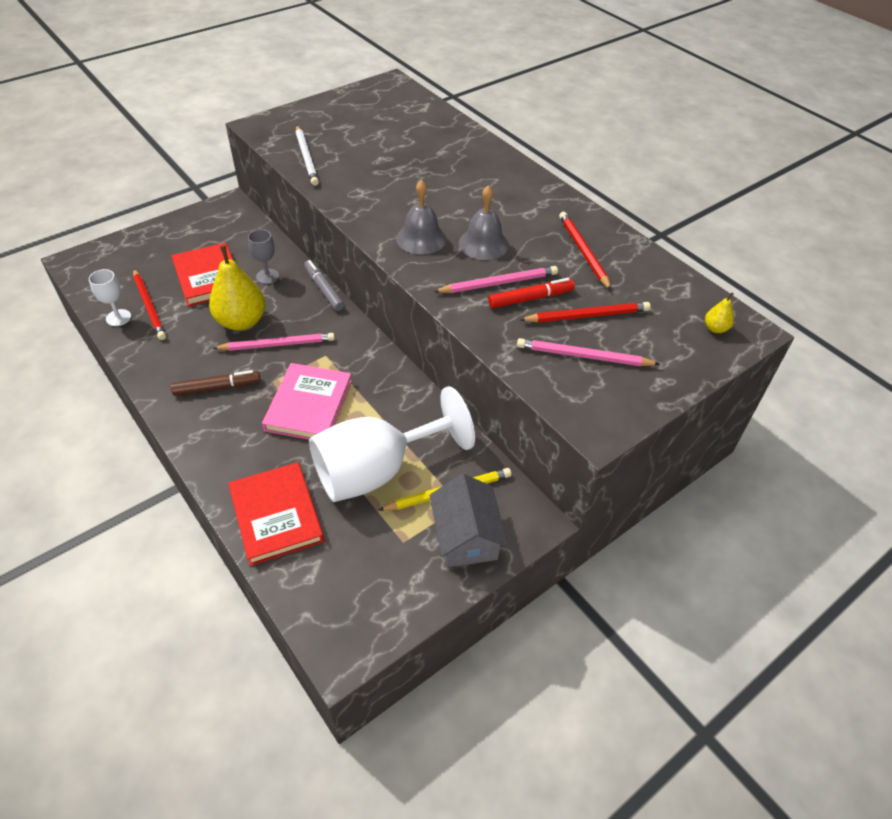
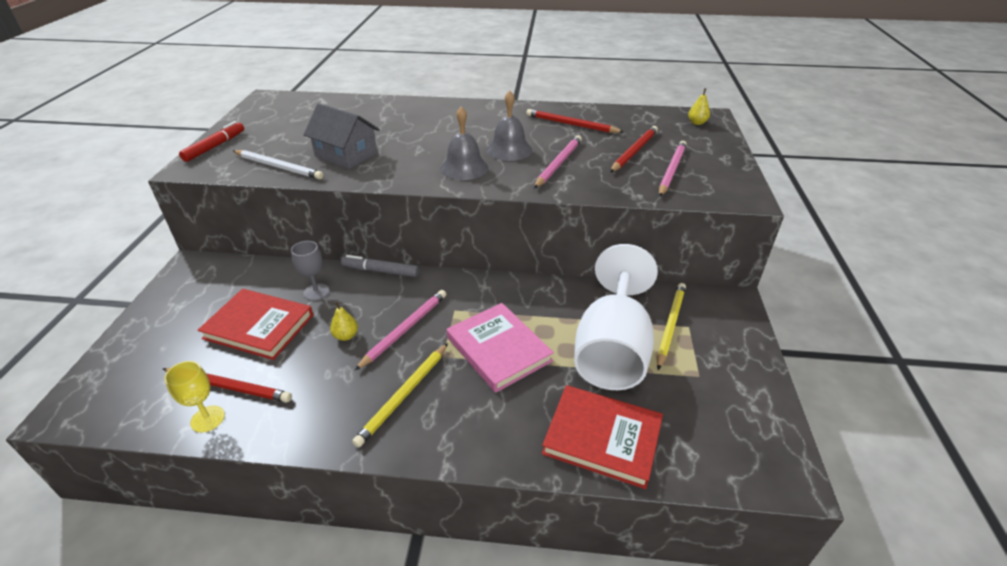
camera: 45 degrees left, 10 degrees down
(118, 318) = (207, 419): white goblet -> yellow goblet
(217, 387) = (404, 395): brown marker -> yellow pencil
(242, 321) = (346, 336): yellow pear -> yellow pear, size x0.44
(466, 536) = (721, 340): grey house -> grey house (346, 155)
(530, 298) = (590, 160): red marker -> red marker (215, 146)
(583, 356) = (671, 170): pink pencil -> pink pencil turned 150 degrees clockwise

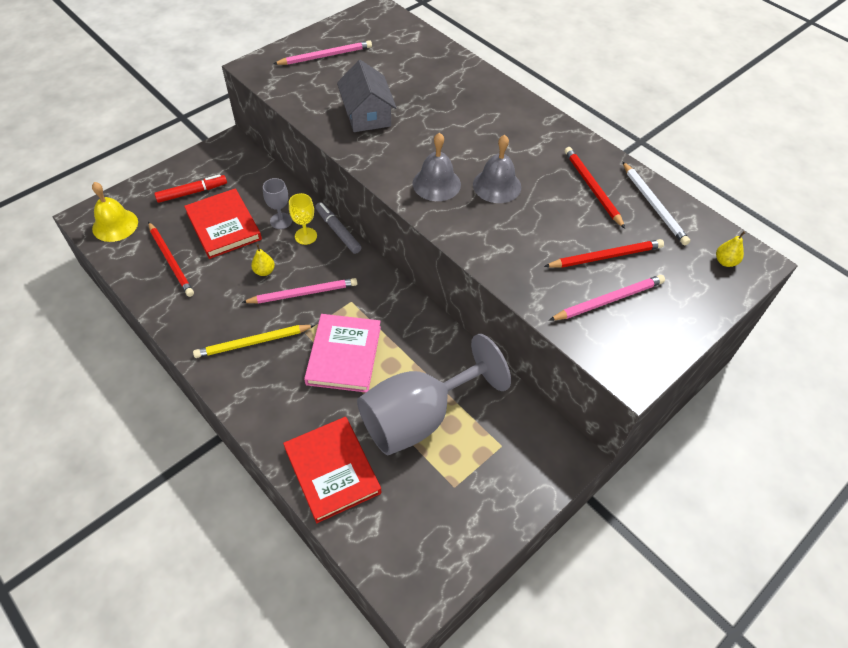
camera: 40 degrees right, 15 degrees up
(116, 397) = (115, 225): none -> yellow bell
(207, 419) = (143, 275): yellow goblet -> yellow goblet (306, 236)
(215, 146) = (290, 52): red marker -> red marker (192, 192)
(279, 167) = (310, 100): white pencil -> white pencil (654, 205)
(558, 163) = (518, 227): pink pencil -> pink pencil (325, 56)
(612, 349) = (419, 417): white goblet -> grey goblet
(670, 325) = (488, 433): yellow pencil -> none

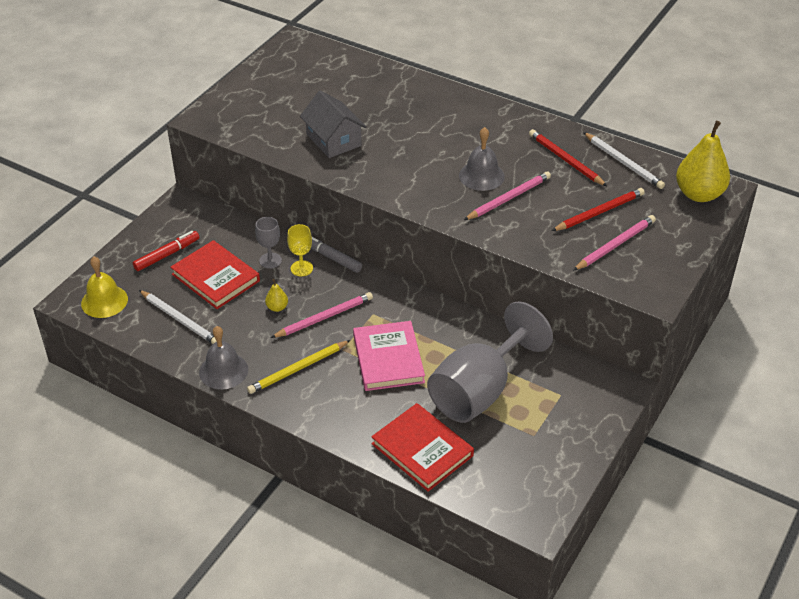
camera: 15 degrees left, 10 degrees down
(171, 261) = (180, 319): red pencil -> white pencil
(325, 56) = (265, 95): pink pencil -> pink pencil (508, 198)
(436, 184) = (427, 186): grey bell -> grey bell (223, 371)
(725, 262) = (699, 194): yellow pear -> yellow pear, size x2.29

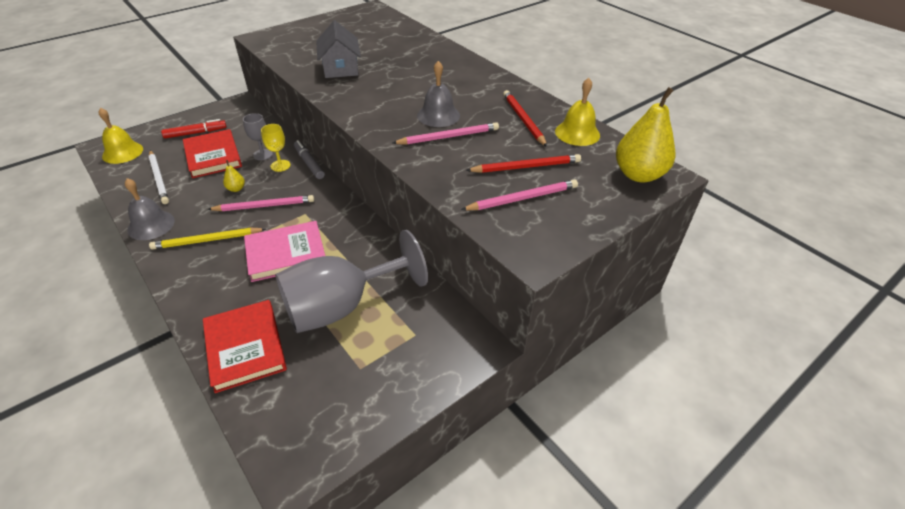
camera: 20 degrees right, 0 degrees up
(388, 359) = (286, 253): pink book -> pink book turned 60 degrees clockwise
(623, 163) = (577, 133): white pencil -> yellow bell

